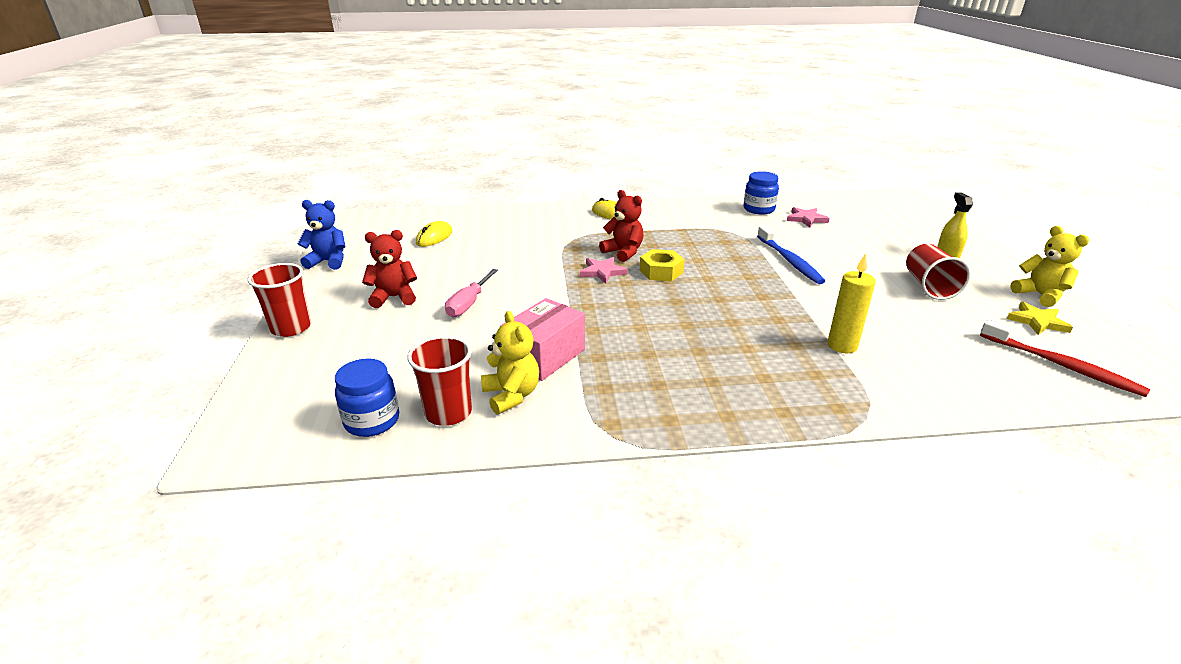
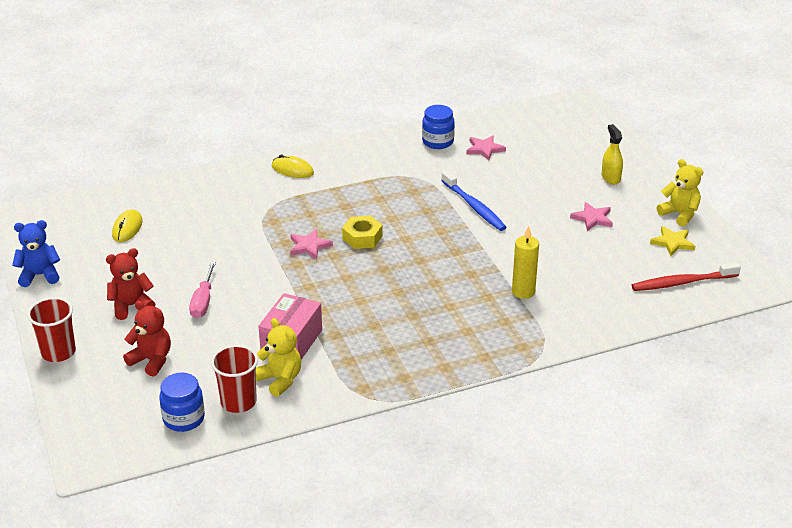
camera: 15 degrees left, 5 degrees up
(623, 252) = (321, 219): red teddy bear -> red teddy bear (151, 360)
(929, 286) = (592, 218): red cup -> pink star
(1061, 365) = (682, 282): red toothbrush -> red toothbrush turned 135 degrees clockwise

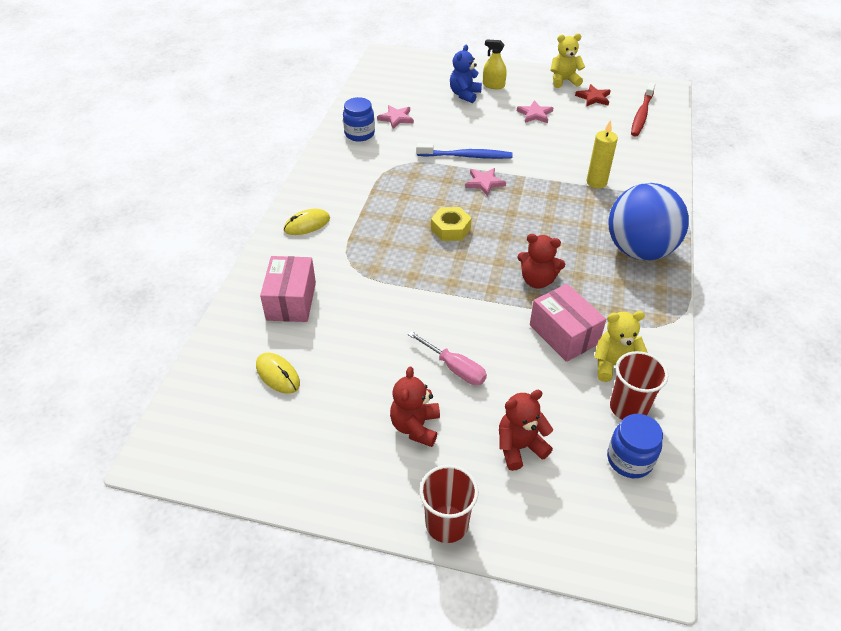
camera: 55 degrees left, 10 degrees up
(40, 275) = (289, 485): blue teddy bear -> blue teddy bear (464, 94)
(202, 201) = (291, 301): none -> pink box
(309, 246) = (433, 264): pink star -> pink star (484, 183)
(344, 305) = (537, 280): none -> red teddy bear
(447, 349) = (639, 250): none -> blue ball
(672, 243) = (593, 98): yellow star -> red star

